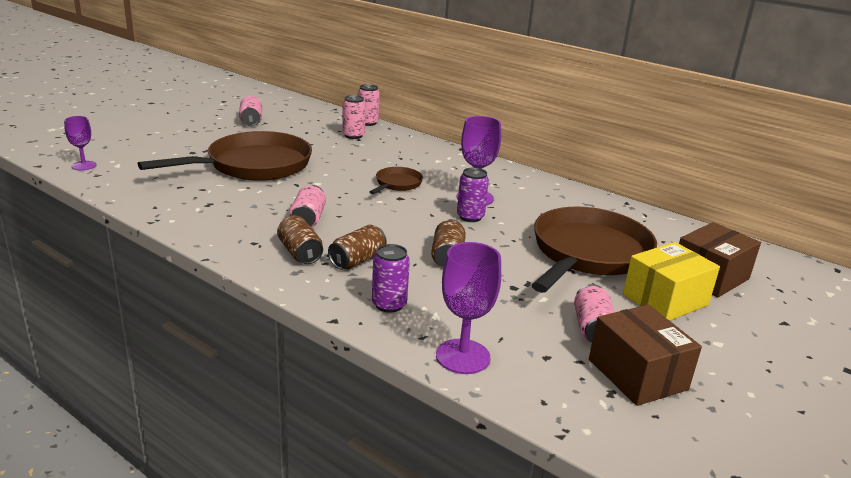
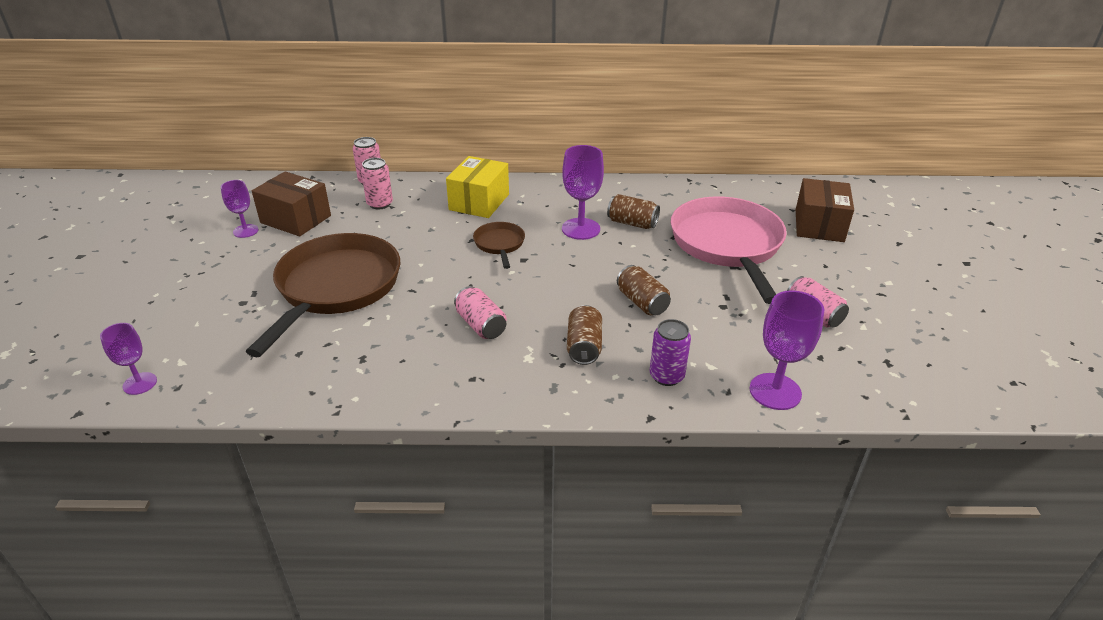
camera: 35 degrees left, 10 degrees up
(251, 121) = (245, 231): pink can -> purple goblet
(300, 253) = (528, 366): brown can -> brown can (632, 223)
(470, 217) = (604, 251): purple can -> none
(587, 254) = (727, 245): brown pan -> pink pan
(637, 374) = (882, 337): brown box -> brown box (296, 219)
(665, 299) = (820, 262): yellow box -> yellow box (479, 202)

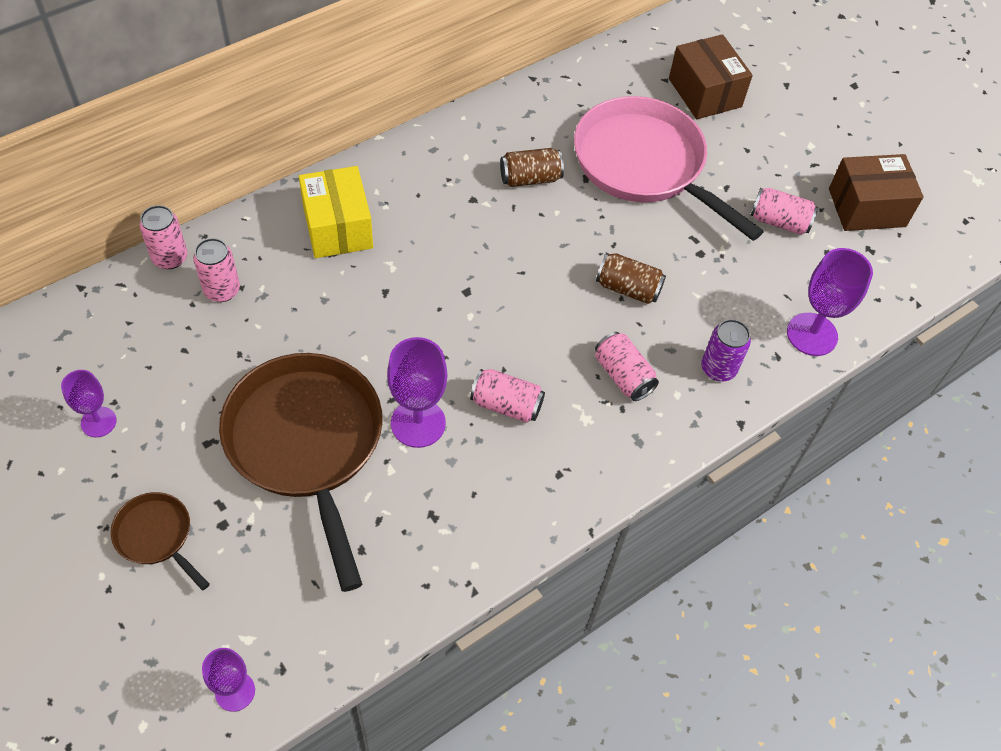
camera: 40 degrees left, 20 degrees up
(296, 219) = (142, 369): brown box -> brown box (866, 207)
(499, 244) = (422, 283): brown pan -> brown pan (157, 536)
(581, 229) = (485, 214): purple goblet -> purple goblet (418, 423)
(584, 346) = (623, 375): brown can -> pink can

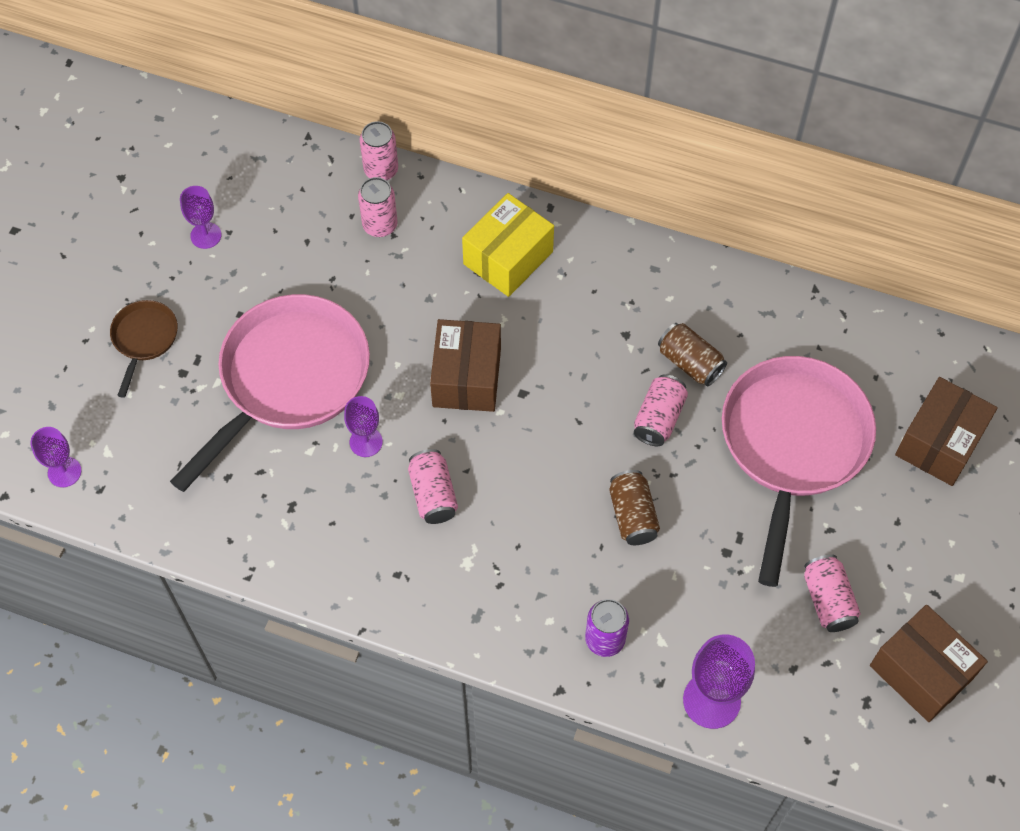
camera: 60 degrees right, 5 degrees up
(307, 444) = (288, 379): brown pan -> pink pan
(418, 423) = (366, 442): purple goblet -> purple goblet, size x0.62
(420, 318) = (466, 377): none -> brown box
(623, 375) = (534, 566): pink can -> pink can (659, 418)

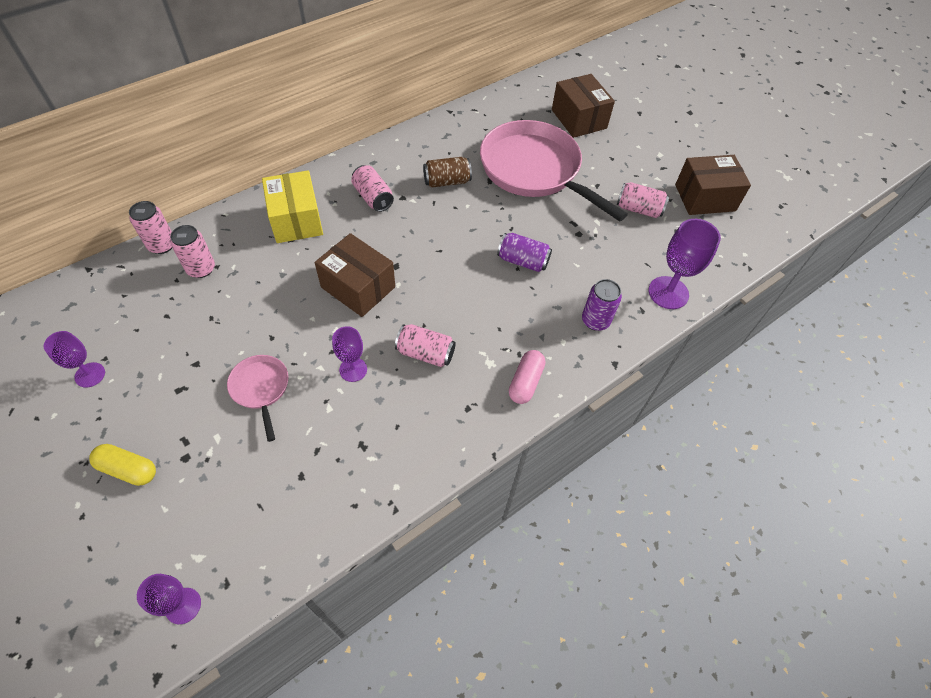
camera: 60 degrees left, 5 degrees down
(144, 339) = (128, 469): brown pan -> yellow capsule
(288, 379) = (261, 389): pink pan -> pink pan, size x0.46
(468, 611) = (525, 382): none -> pink capsule
(632, 515) = (523, 261): brown can -> purple can
(659, 418) = (470, 214): pink can -> pink can (373, 197)

